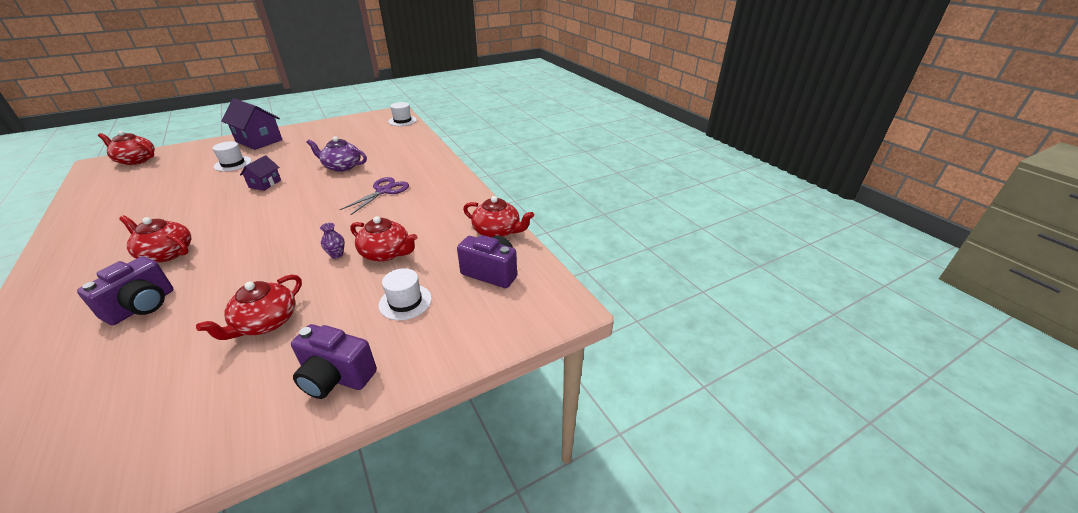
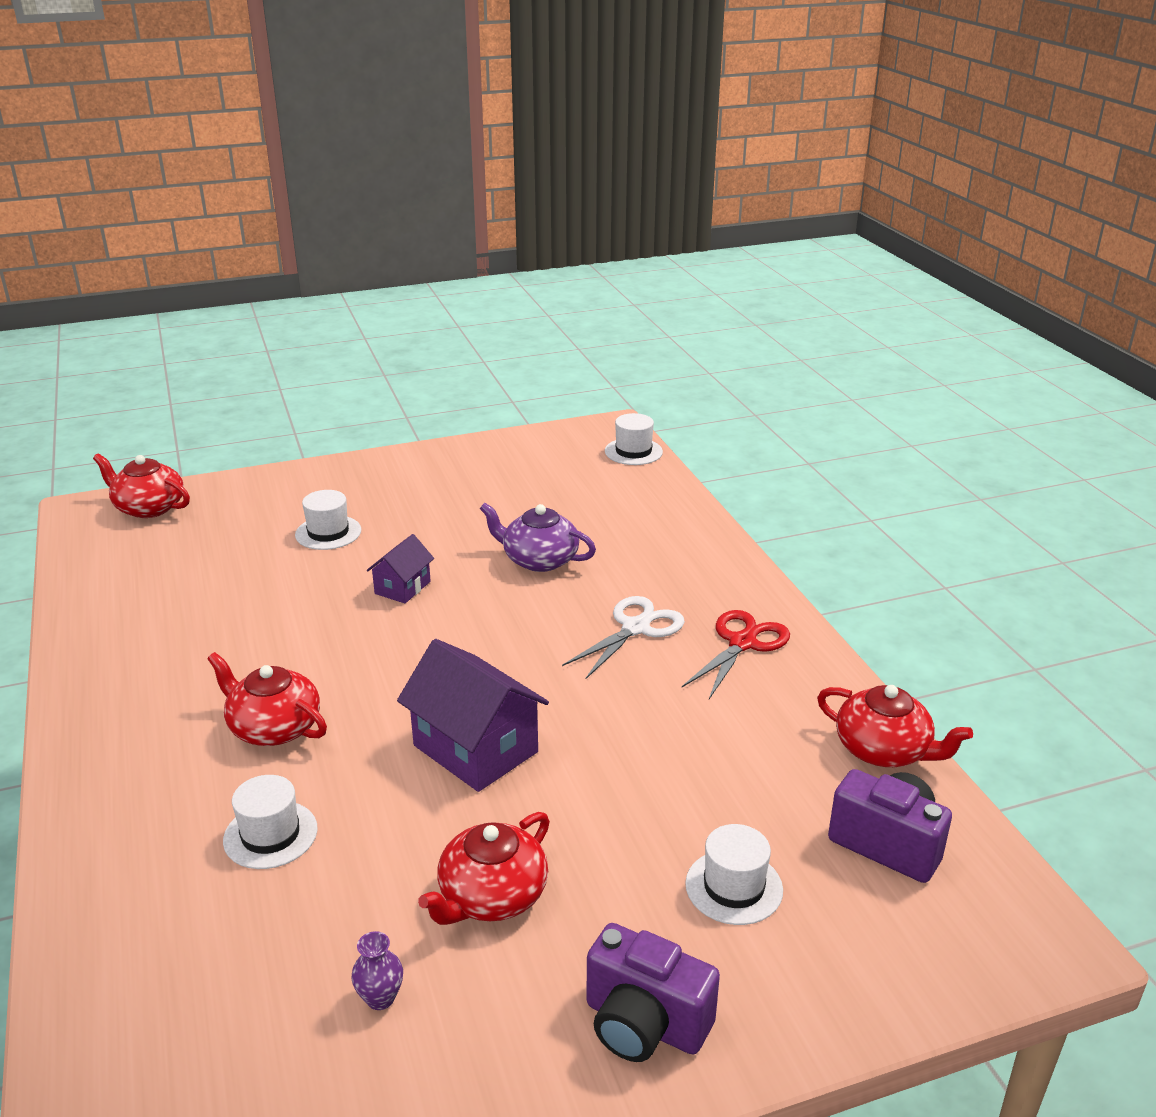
camera: 10 degrees right, 5 degrees down
(142, 306) = (270, 834): purple camera -> white hat
(259, 141) = (360, 480): purple house -> purple house (475, 749)
(337, 255) = (581, 767): purple vase -> purple vase (380, 998)
(384, 191) = (636, 628): purple scissors -> white scissors
(386, 253) = (674, 775): red teapot -> none
(437, 193) = (742, 643): none -> red scissors

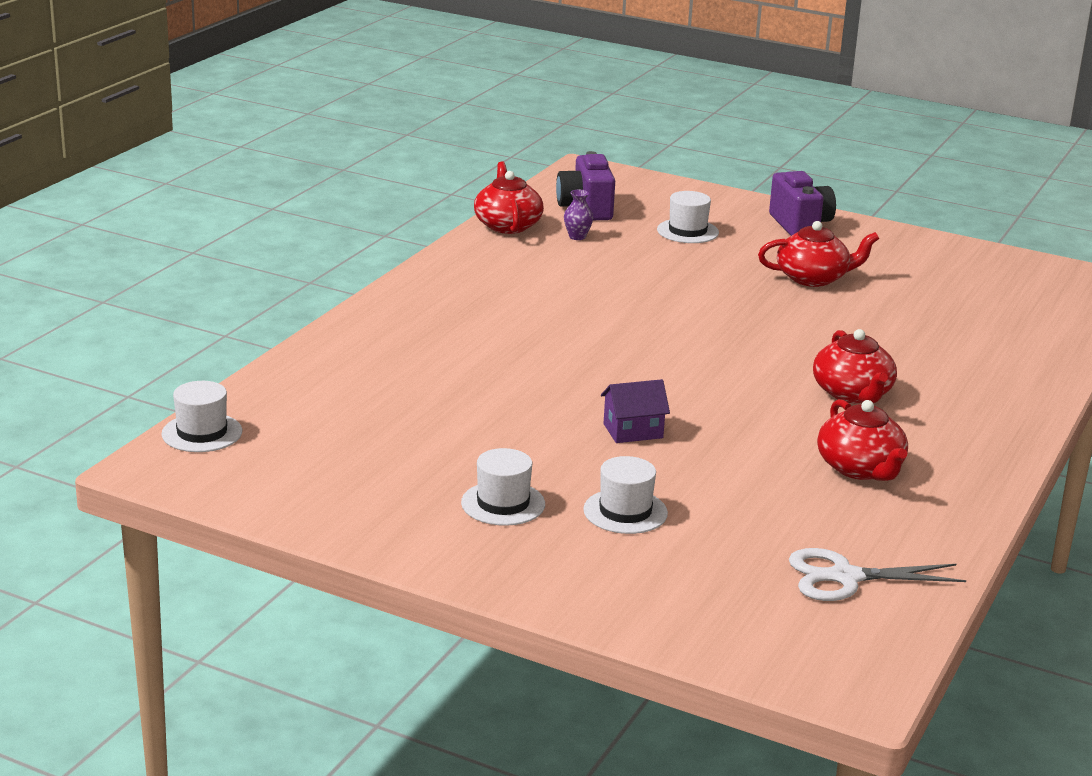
camera: 135 degrees left, 5 degrees down
(149, 508) = (778, 648): red teapot -> red teapot (860, 468)
(270, 834) = (910, 348): white hat -> white hat (503, 503)
(380, 998) = (912, 277): purple vase -> purple vase (577, 237)
(475, 749) = (733, 325): purple house -> none
(539, 560) = (489, 394): purple teapot -> none
(636, 628) = (514, 325): white scissors -> white scissors (845, 577)
(742, 643) = (467, 287): red scissors -> none

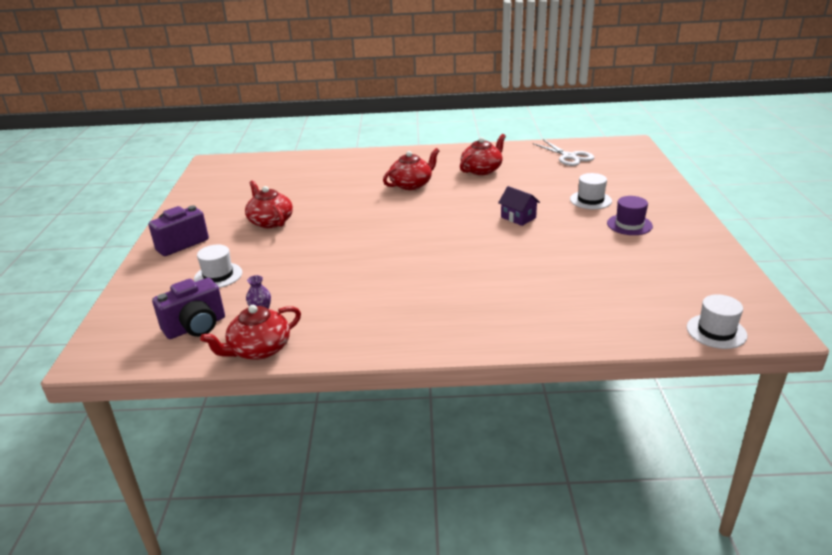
camera: 115 degrees left, 5 degrees up
(503, 503) = (629, 224): white hat -> purple hat

